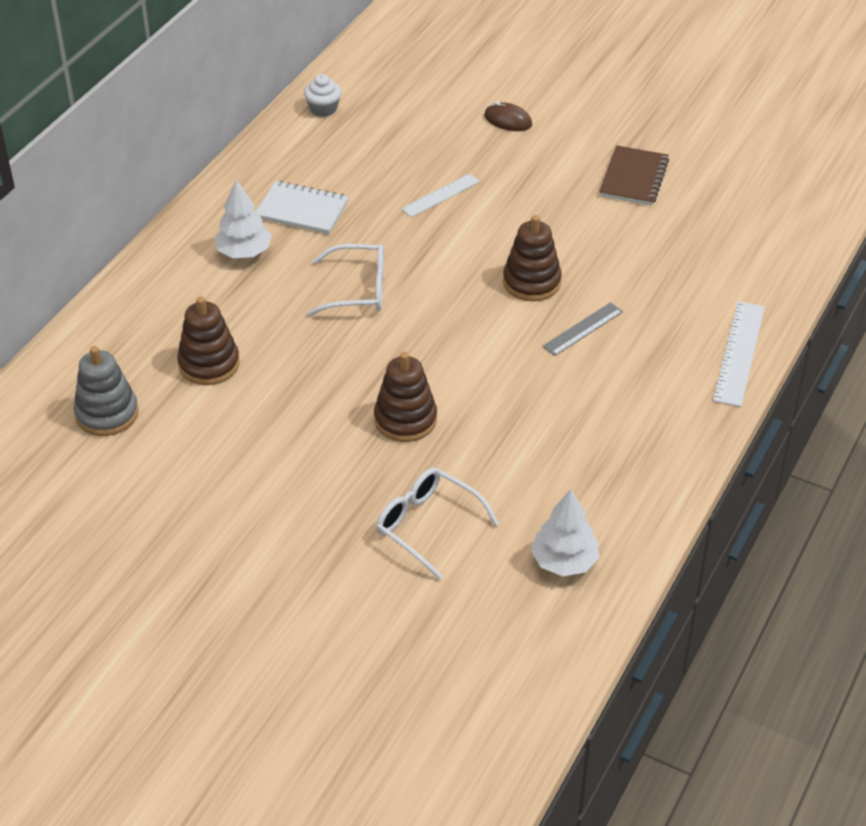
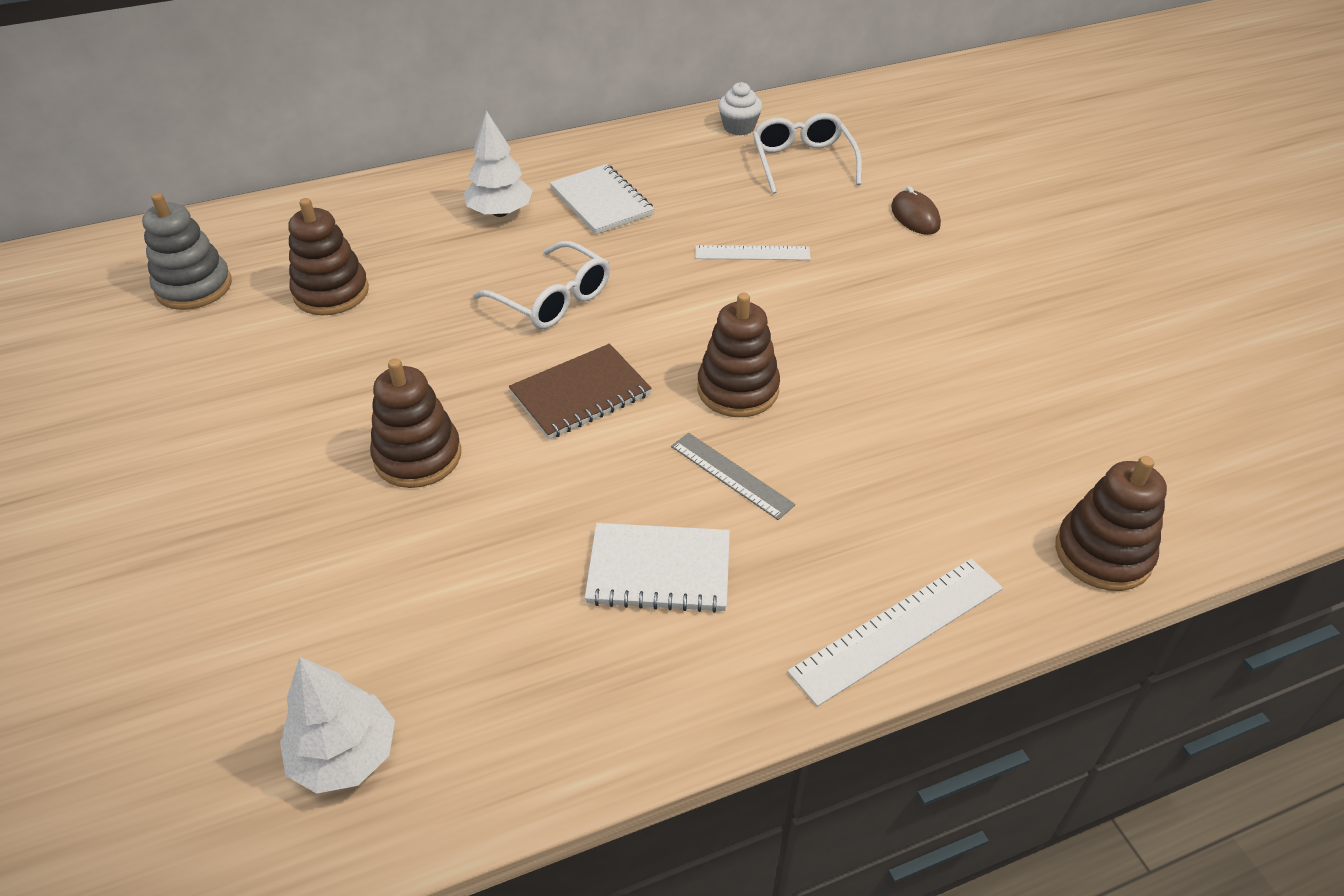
camera: 40 degrees right, 0 degrees up
(427, 525) = (276, 591): white glasses -> white glasses (802, 162)
(583, 329) = (731, 475): grey ruler -> grey ruler turned 45 degrees clockwise
(604, 395) = (659, 570): none -> white notebook
(634, 178) = (996, 341): brown notebook -> brown notebook (580, 394)
(790, 264) = (1103, 553): none -> brown stacking toy

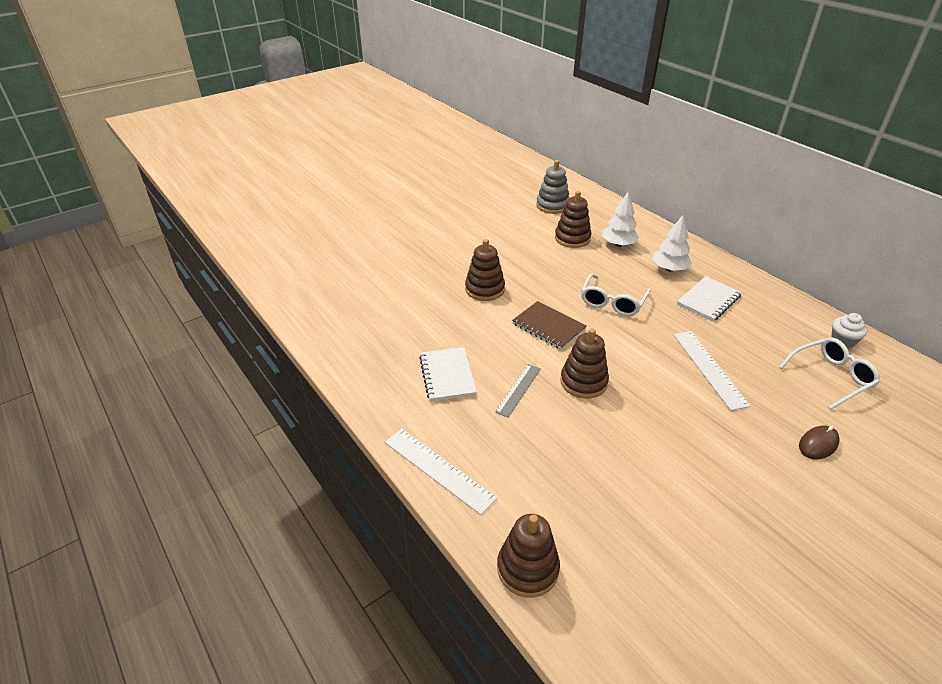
camera: 75 degrees right, 5 degrees down
(345, 756) = (335, 312): white tree -> white tree (618, 244)
(752, 253) = (709, 368): white ruler -> white ruler, size x1.52

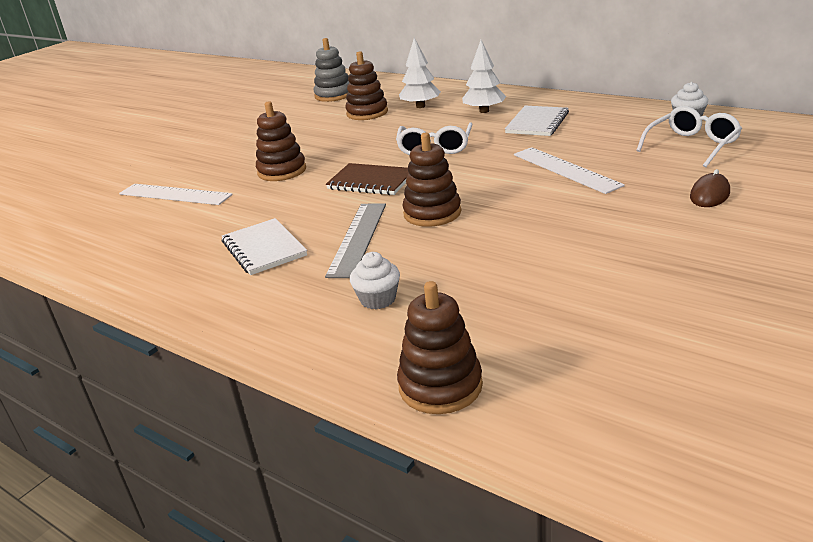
camera: 15 degrees left, 10 degrees down
(438, 469) = (285, 331): white ruler -> white ruler (175, 194)
(512, 462) = (378, 299): none -> white cupcake
(518, 390) = (358, 238): grey ruler -> grey ruler, size x1.52

